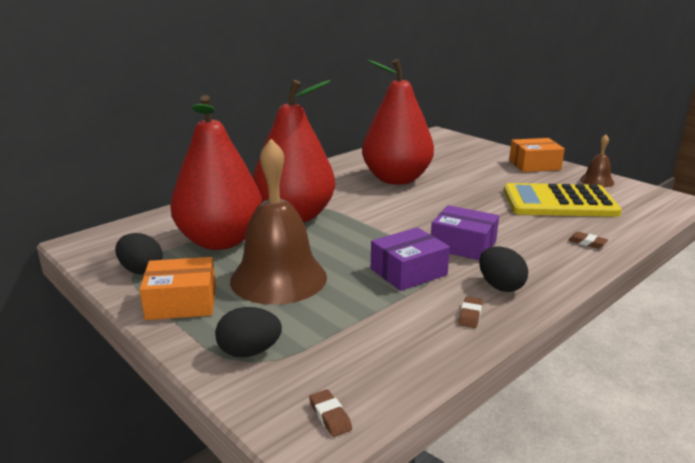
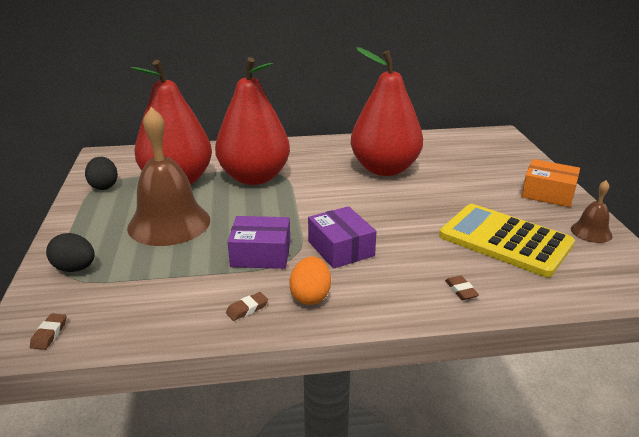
camera: 35 degrees right, 5 degrees up
(181, 302) = (92, 218): orange box -> none
(500, 286) = (310, 296): black egg -> orange egg

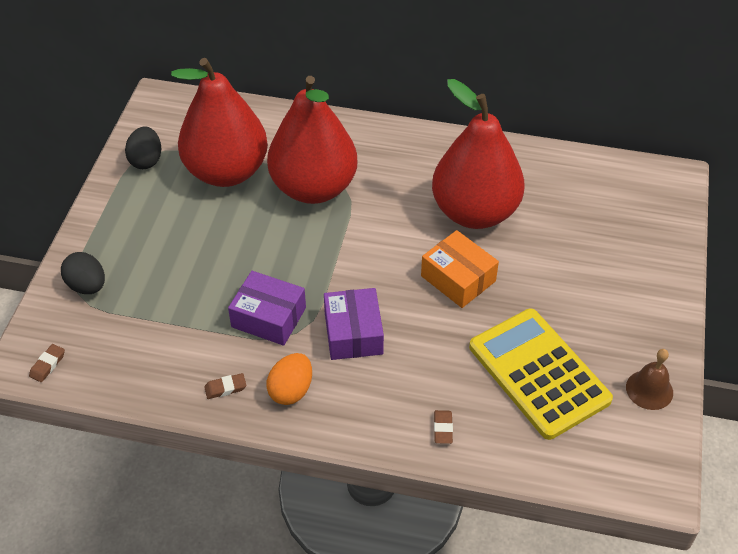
camera: 20 degrees right, 20 degrees up
(169, 223) = (194, 243): brown bell -> none
(548, 193) = (648, 312): orange box -> orange box (458, 278)

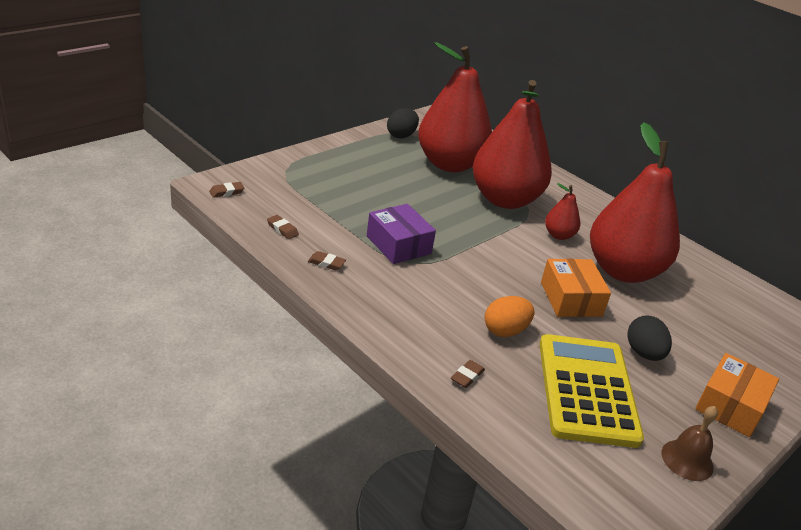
camera: 30 degrees right, 15 degrees down
(87, 286) = (295, 170): black egg -> black egg (643, 353)
(148, 375) = (282, 229): none -> brown eraser
(291, 390) = (371, 289): orange egg -> orange egg (505, 331)
(353, 333) = (453, 285): purple box -> none
(393, 204) = (559, 235): none -> red pear
(645, 310) = (730, 406): none -> orange box

